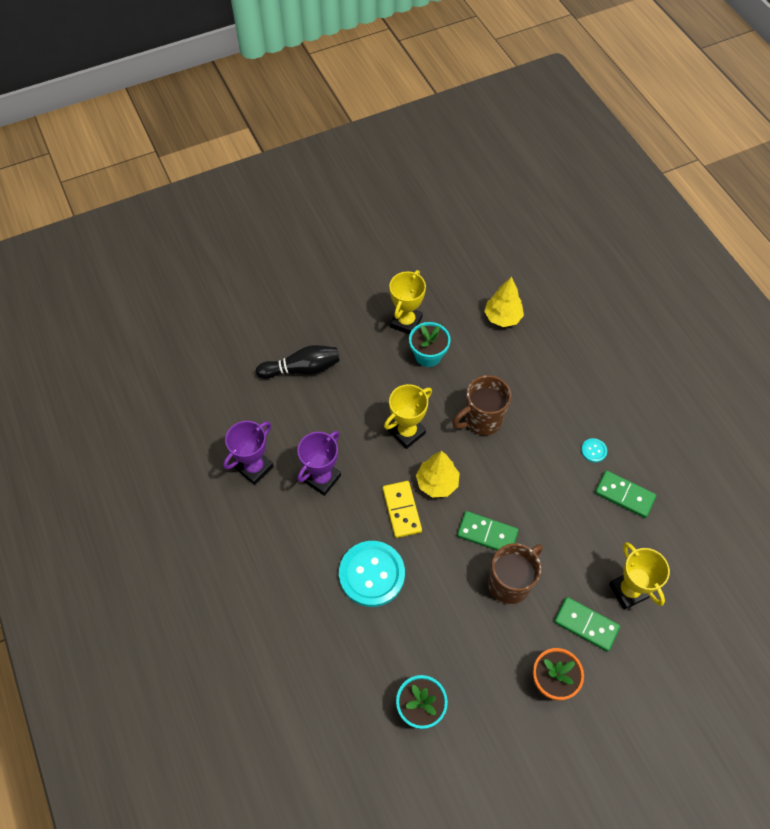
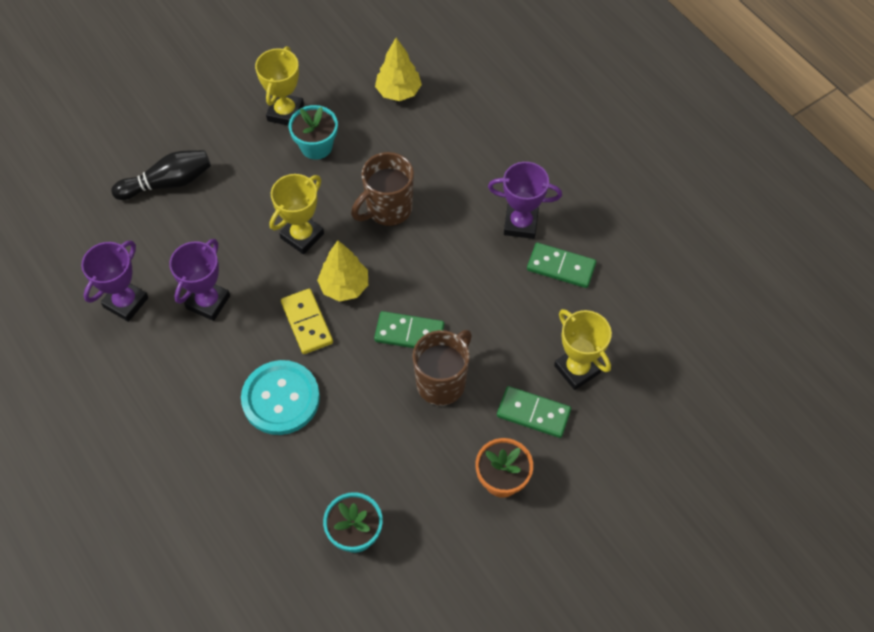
camera: 10 degrees left, 0 degrees up
(593, 451) = (520, 224): turquoise button -> purple trophy

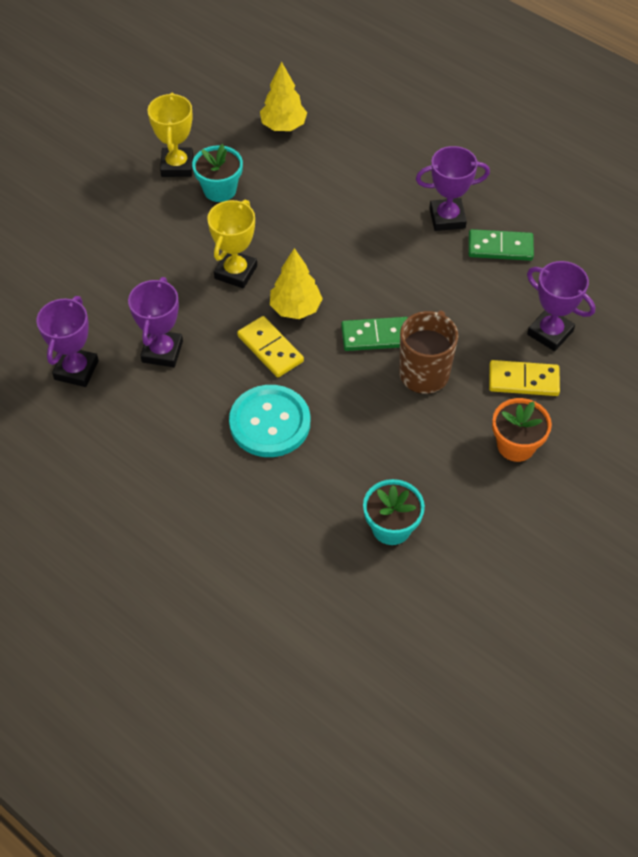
camera: 15 degrees left, 5 degrees down
(168, 183) = (79, 252): black bowling pin -> none
(388, 209) = (312, 231): brown mug -> none
(533, 413) = (523, 380): green domino -> yellow domino
(577, 369) = (550, 333): yellow trophy -> purple trophy

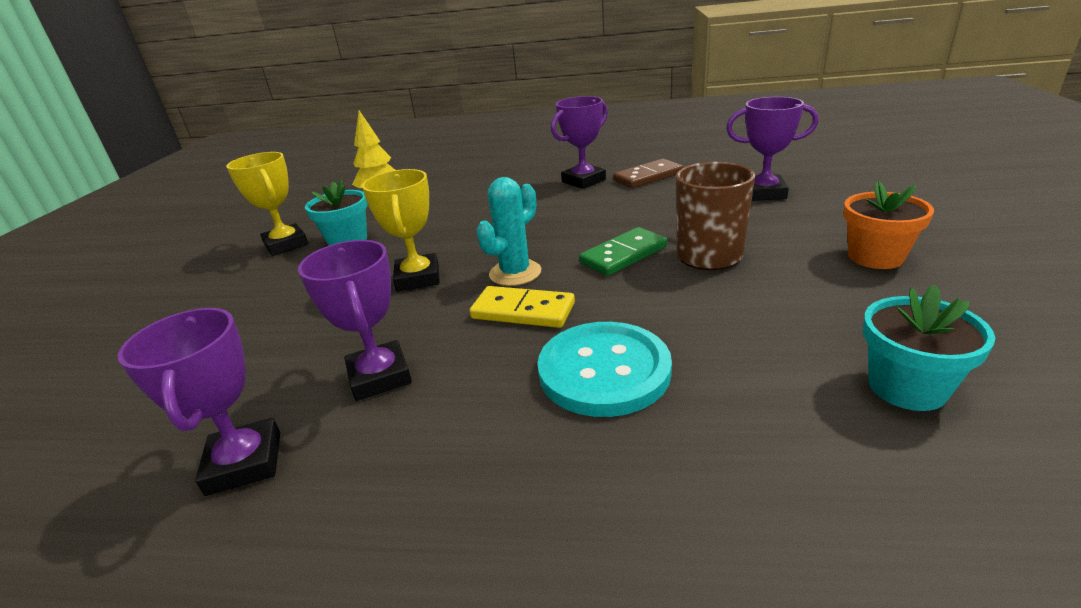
camera: 30 degrees left, 25 degrees down
(295, 308) = (515, 273): yellow tree -> turquoise cactus
(500, 247) = (648, 177): green domino -> brown domino
(523, 380) = (797, 221): yellow domino -> none

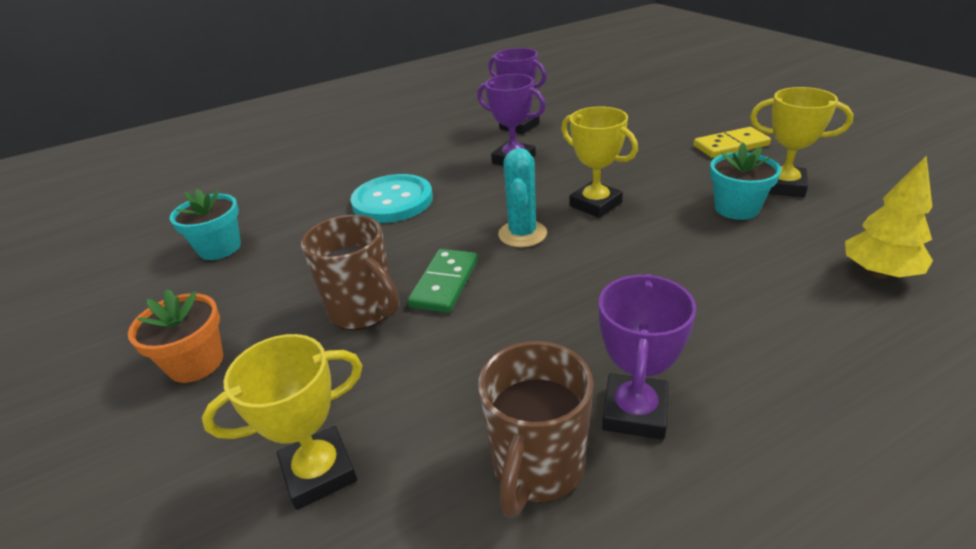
camera: 145 degrees right, 5 degrees up
(523, 311) = (478, 212): yellow domino -> yellow domino (731, 146)
(648, 177) = (537, 468): brown domino -> brown mug
(763, 193) = (319, 472): purple trophy -> yellow trophy

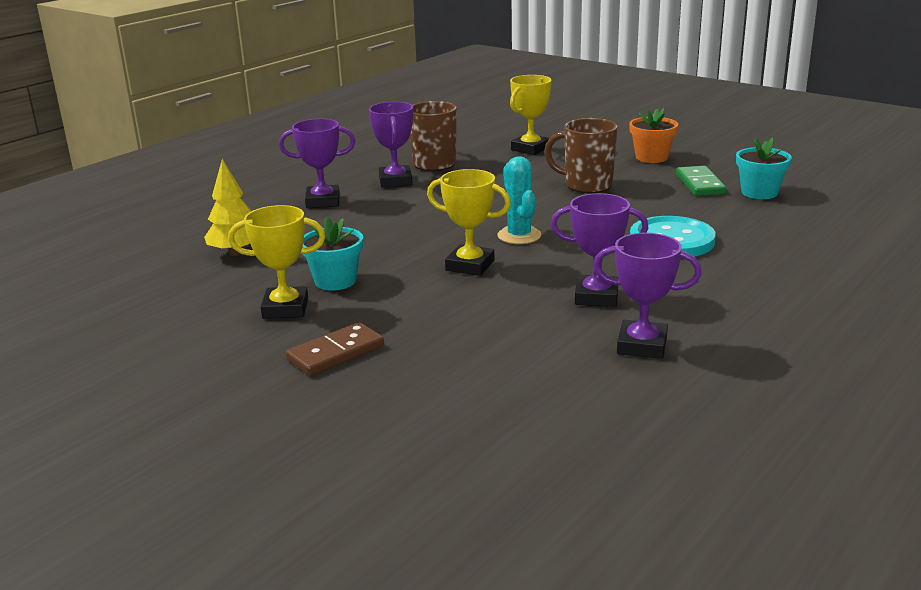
camera: 155 degrees right, 10 degrees down
(444, 283) = (548, 203): green domino -> green domino (700, 184)
(731, 146) = (335, 353): yellow domino -> brown domino
(774, 374) = (323, 201): none -> purple trophy

